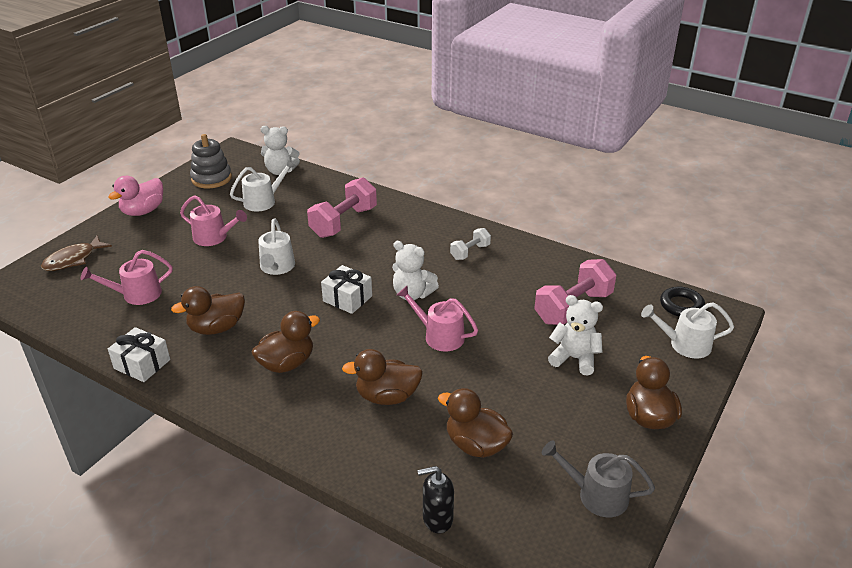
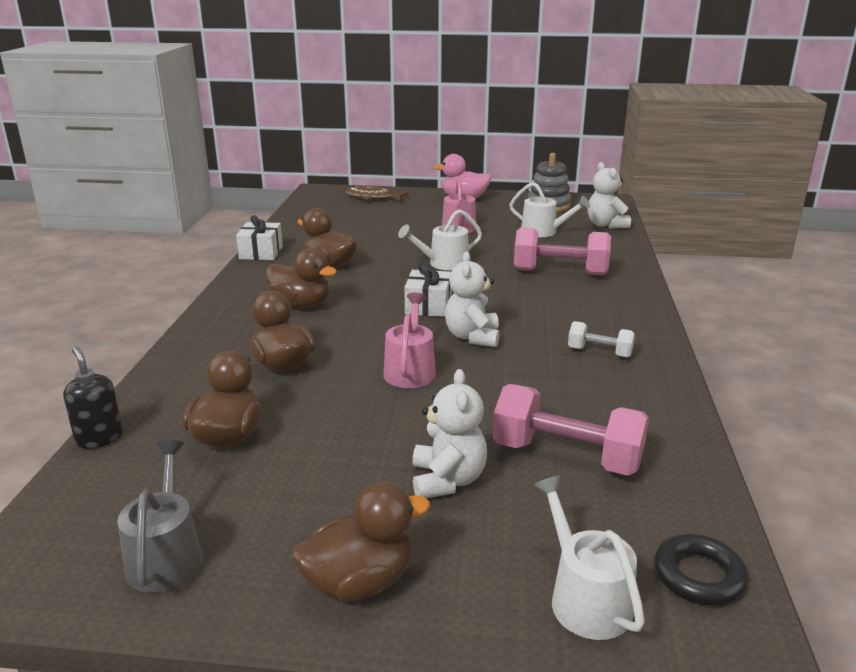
camera: 65 degrees right, 10 degrees down
(137, 294) = (348, 227): pink watering can -> none

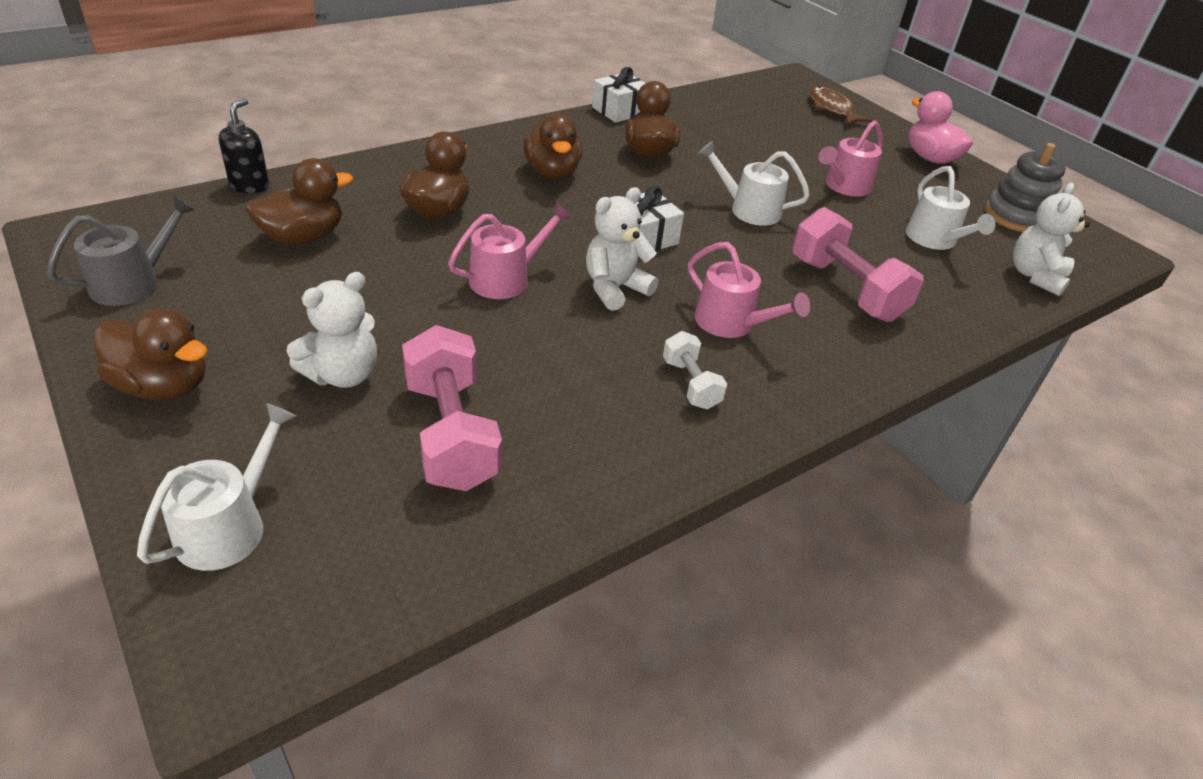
camera: 45 degrees right, 15 degrees up
(553, 316) = (731, 323): none -> pink watering can
(698, 576) = (319, 598): black ring -> none

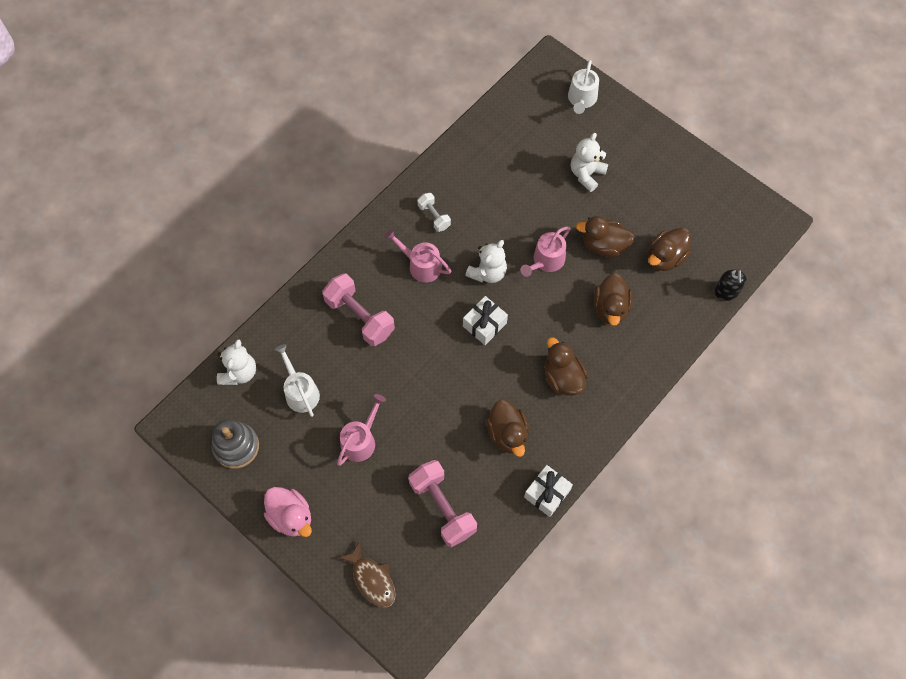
camera: 170 degrees right, 25 degrees up
(133, 283) = (715, 197): grey watering can -> none
(163, 386) = (651, 147): brown duck -> brown duck (604, 245)
(451, 434) = (526, 158): pink dumbbell -> pink dumbbell (442, 507)
(749, 210) = (425, 382): white watering can -> none

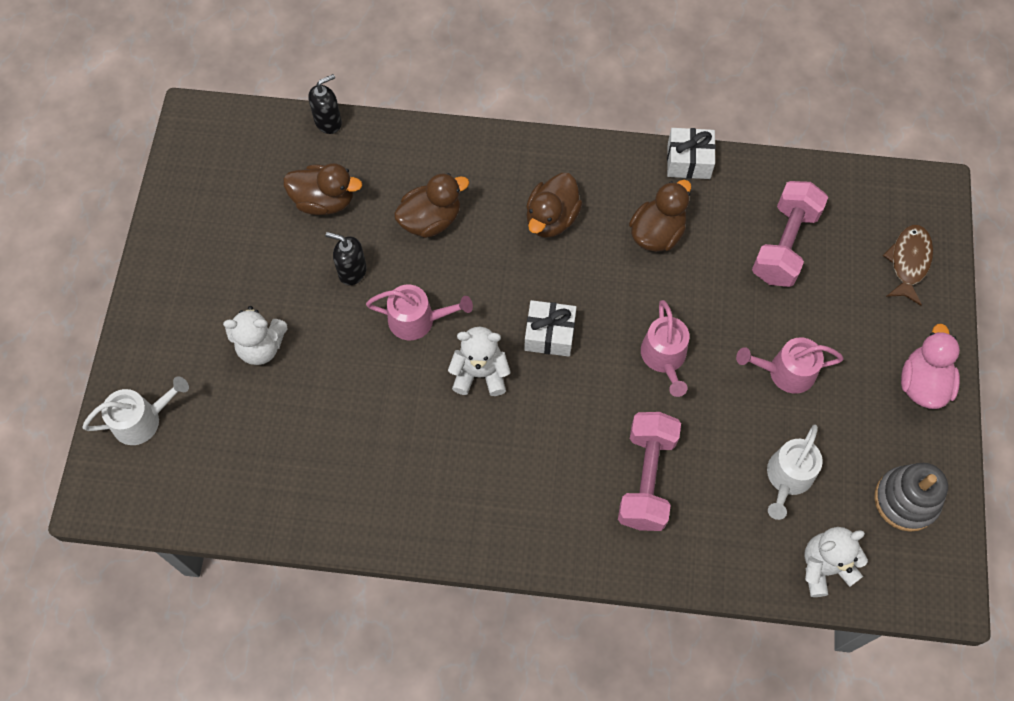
camera: 125 degrees left, 0 degrees up
(421, 265) = (526, 455): pink watering can -> pink watering can (664, 357)
(434, 216) = (447, 486): white dumbbell -> none
(604, 245) = (352, 271): brown duck -> black soap dispenser

